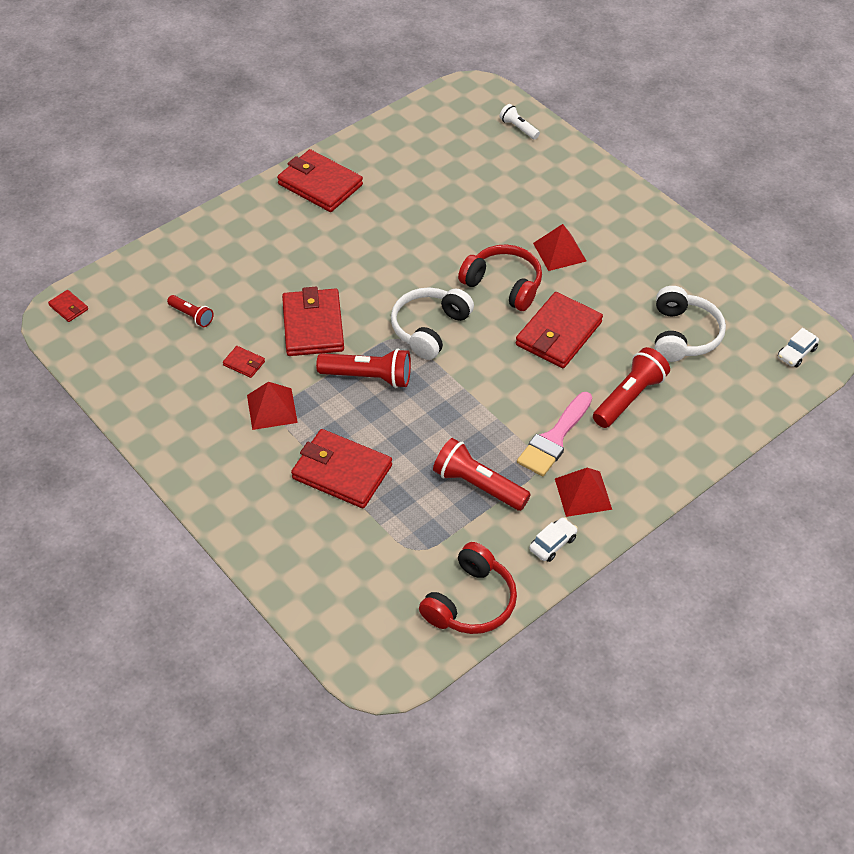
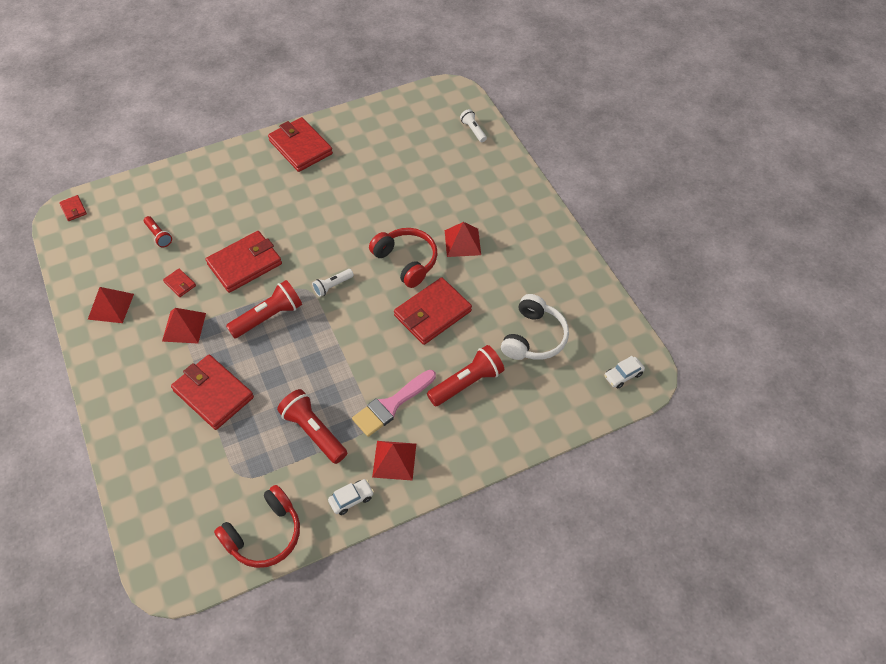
camera: 15 degrees right, 5 degrees up
(170, 405) = (111, 306): none -> red pyramid
(313, 326) = (245, 264): red wallet -> red wallet turned 45 degrees clockwise
(368, 377) = (268, 317): red flashlight -> red flashlight turned 60 degrees counterclockwise
(429, 328) = (332, 286): white headphones -> white flashlight

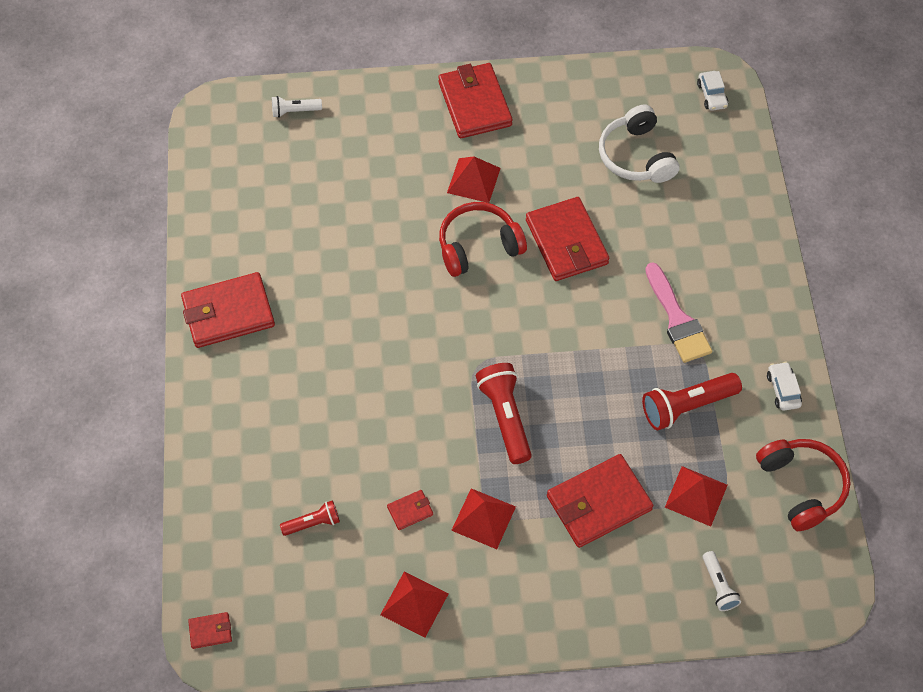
camera: 70 degrees left, 5 degrees up
(245, 264) = (408, 426): red wallet -> red wallet (474, 104)
(332, 286) = (485, 335): white flashlight -> white flashlight (718, 586)
(394, 460) = (748, 335): red pyramid -> red pyramid (696, 495)
(467, 383) = (673, 238): red flashlight -> none
(534, 337) = (636, 156): white headphones -> white headphones turned 150 degrees counterclockwise

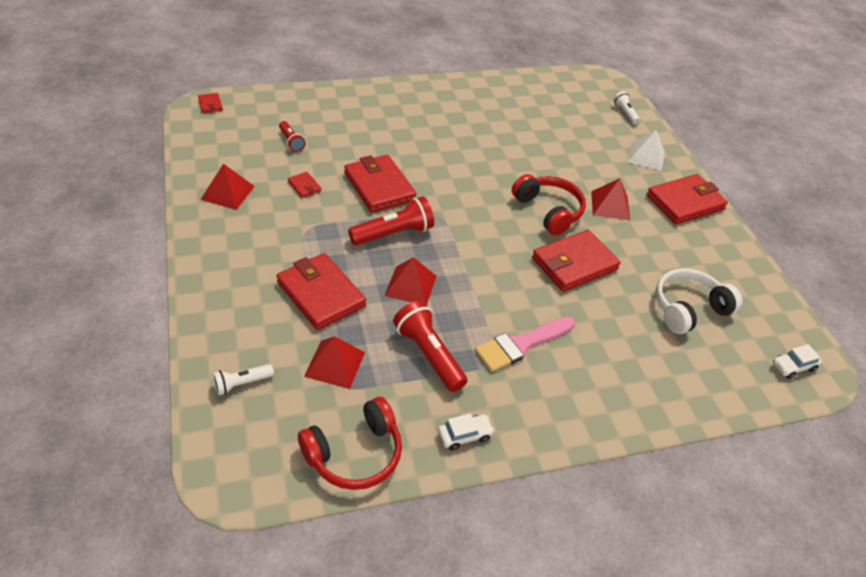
camera: 75 degrees right, 15 degrees down
(228, 313) = (448, 96): red wallet -> red wallet (379, 187)
(387, 116) = (646, 156): none -> white pyramid
(483, 518) = (301, 225): red pyramid -> red pyramid (410, 285)

